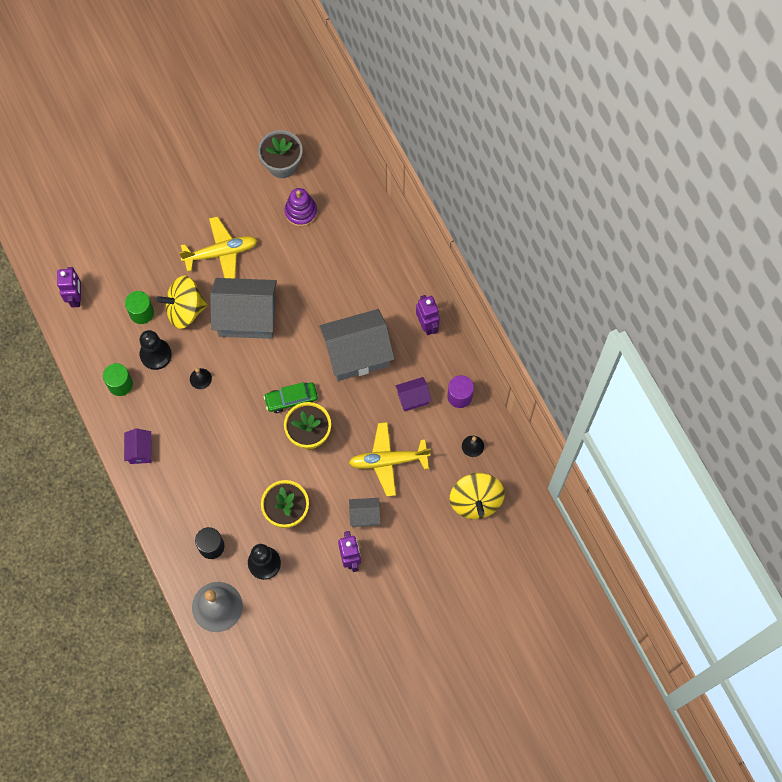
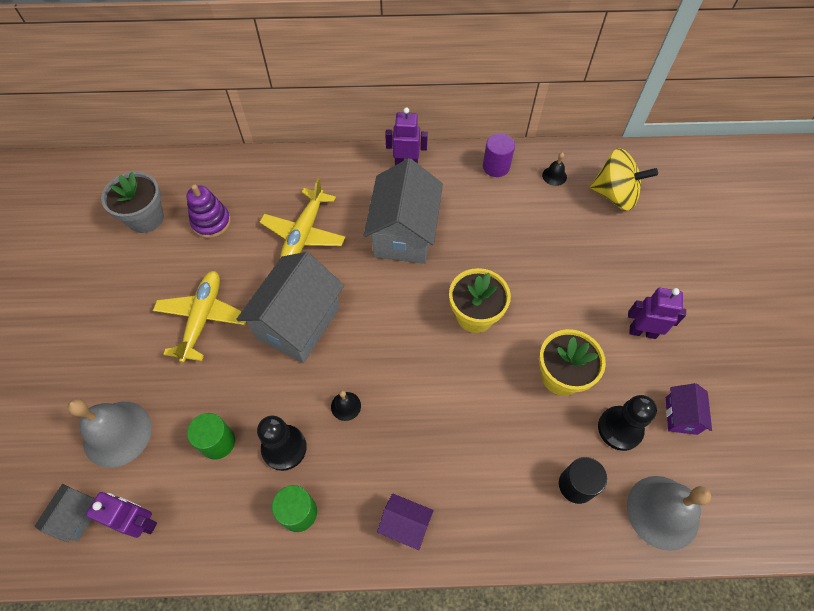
camera: 65 degrees left, 10 degrees down
(120, 250) = (117, 433): none -> grey bell
(185, 309) = (246, 387): yellow spinning top -> none
(291, 399) = (423, 317): green car -> none
(365, 515) = (595, 298): grey house -> grey house (77, 516)
(388, 461) = (540, 252): yellow plane -> yellow plane (304, 233)
(413, 398) = (479, 204): purple house -> purple house (681, 415)

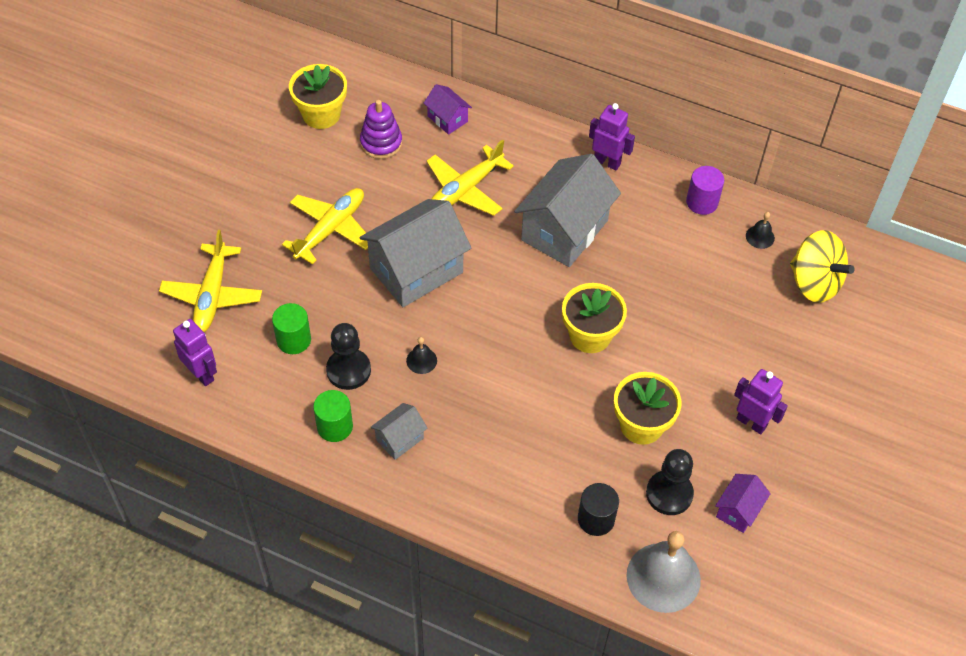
camera: 25 degrees right, 5 degrees down
(77, 516) = (152, 346): grey house -> grey house (399, 439)
(117, 433) = (212, 295): grey bell -> yellow plane
(146, 218) = (321, 114): grey flower pot -> yellow flower pot
(405, 525) = (421, 478): purple house -> purple house (447, 119)

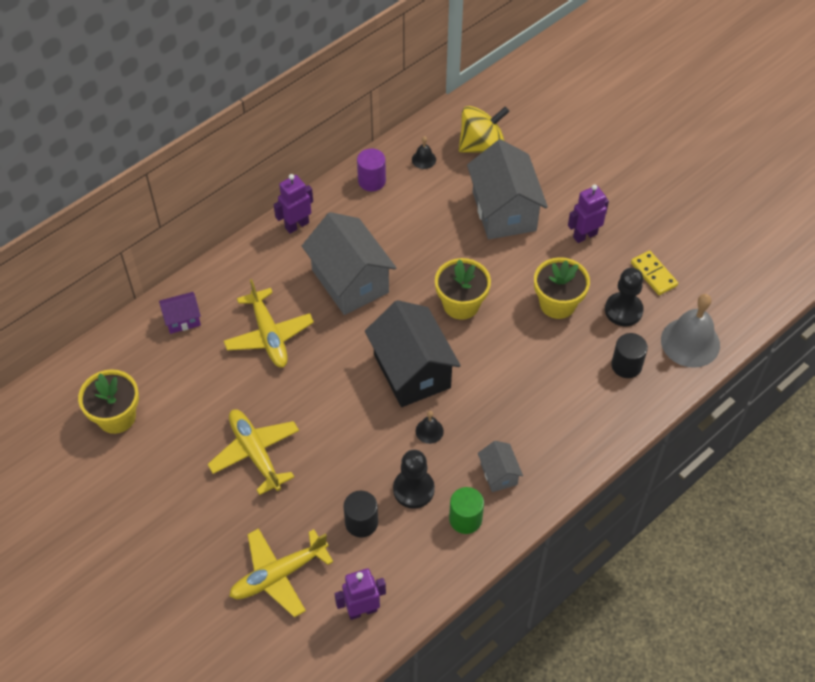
camera: 65 degrees left, 0 degrees up
(212, 295) = (278, 575): yellow plane -> yellow plane turned 120 degrees clockwise
(293, 340) = (361, 522): green cylinder -> black cylinder
(381, 143) = (179, 380): purple stacking toy -> none
(416, 270) = (335, 402): grey house -> grey house (504, 211)
(484, 321) = (412, 371): none -> black house
(738, 510) = (653, 274): purple house -> yellow domino

